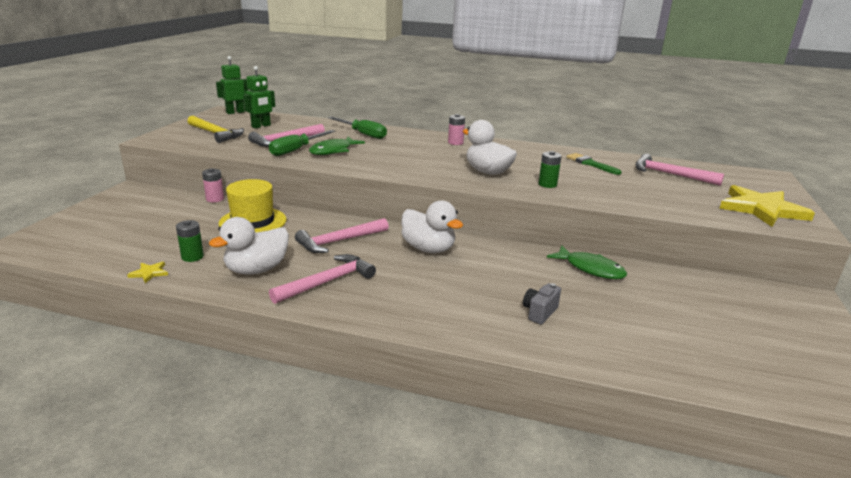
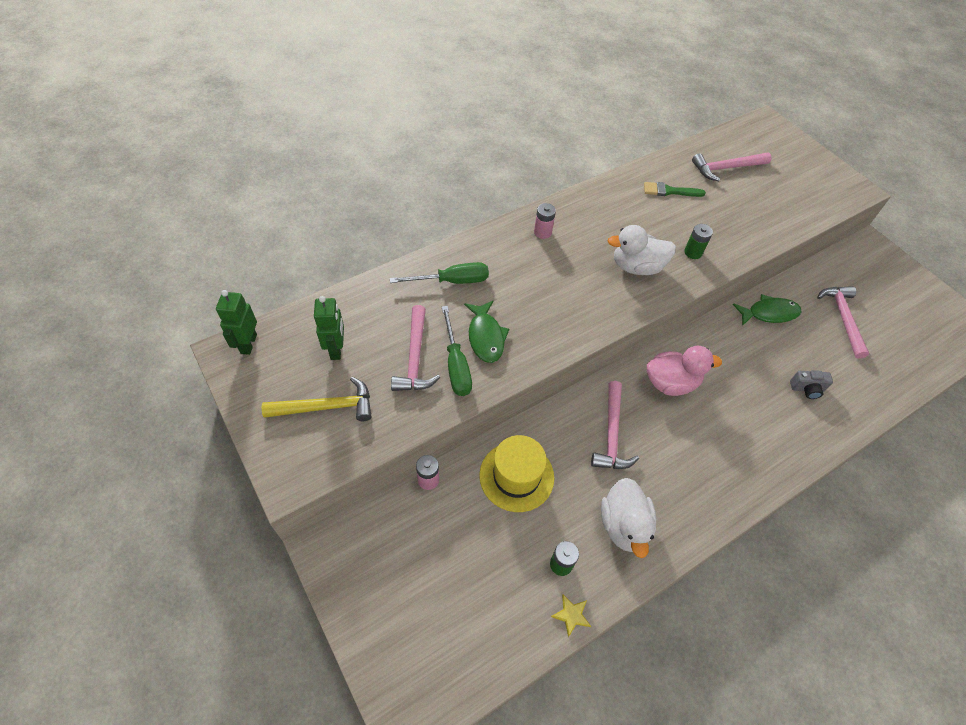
camera: 50 degrees left, 30 degrees up
(327, 282) = (681, 486): pink hammer -> pink hammer (842, 318)
(428, 249) = (671, 383): white duck -> pink duck
(539, 312) = (807, 389): grey camera -> grey camera turned 75 degrees counterclockwise
(761, 209) = (818, 182): yellow star -> none

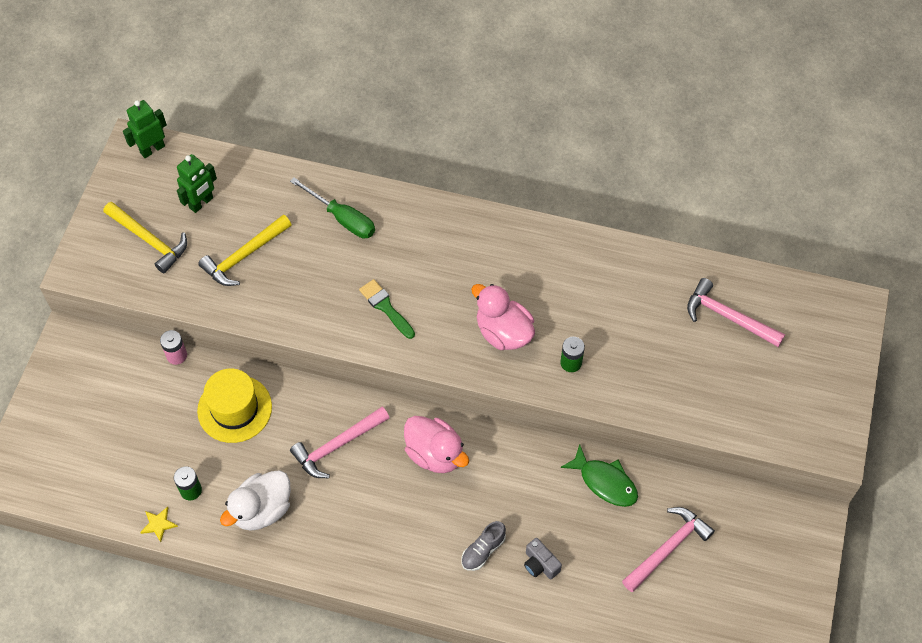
camera: 50 degrees right, 5 degrees up
(415, 358) = (244, 256): pink hammer -> yellow hammer
(456, 365) = (264, 286): green screwdriver -> none
(486, 337) = (311, 284): green fish -> none
(542, 232) = (467, 236): pink battery -> none
(636, 267) = (503, 332): white duck -> pink duck
(669, 191) = (635, 292): green brush -> green brush (386, 307)
(771, 412) = (483, 550): none -> grey shoe

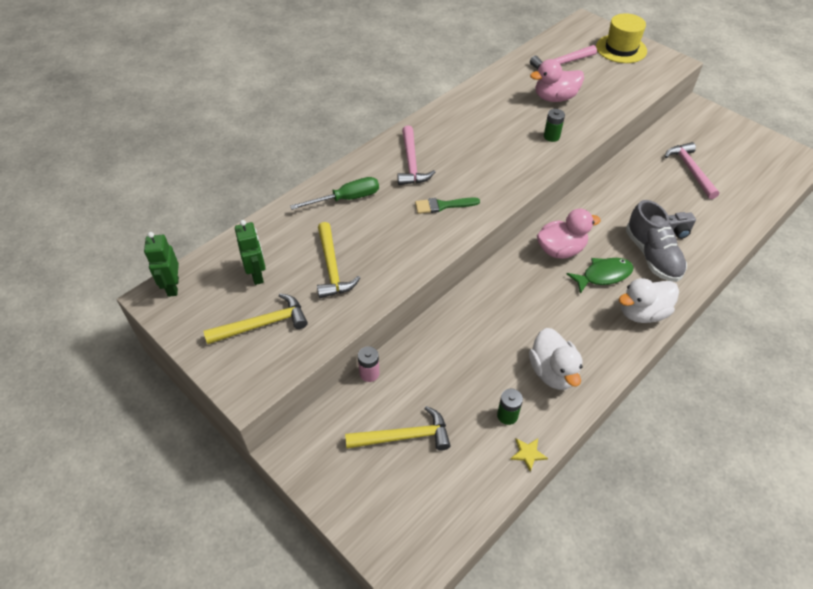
camera: 60 degrees left, 10 degrees down
(125, 416) = (404, 436): none -> yellow hammer
(234, 409) = (447, 353): yellow hat -> yellow hat (621, 49)
(337, 445) = (521, 301): pink hammer -> pink hammer (411, 163)
(388, 567) = (642, 313): none -> white duck
(483, 550) = (652, 255): grey shoe -> grey shoe, size x1.89
(503, 332) = (506, 157): pink duck -> pink duck (554, 98)
(605, 482) = (628, 178): green fish -> green fish (603, 275)

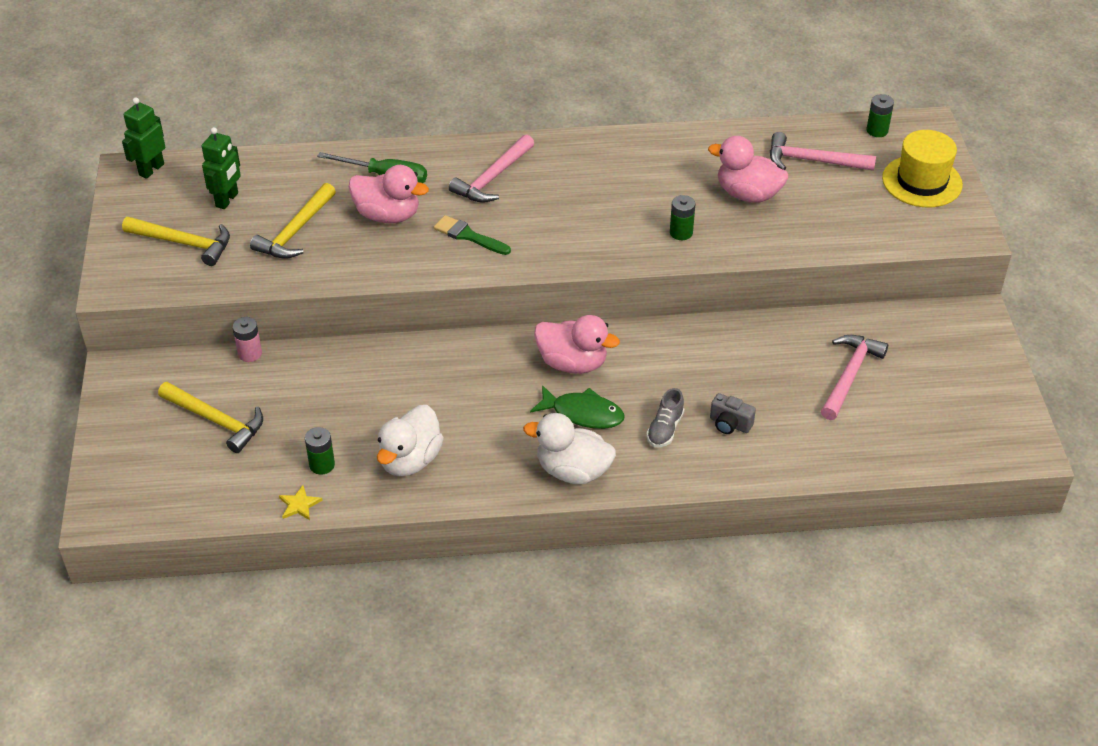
camera: 40 degrees right, 5 degrees down
(378, 222) = (388, 215): none -> pink duck
(568, 35) = (877, 130): none -> green battery
(652, 255) = (665, 429): grey shoe -> grey shoe, size x0.53

